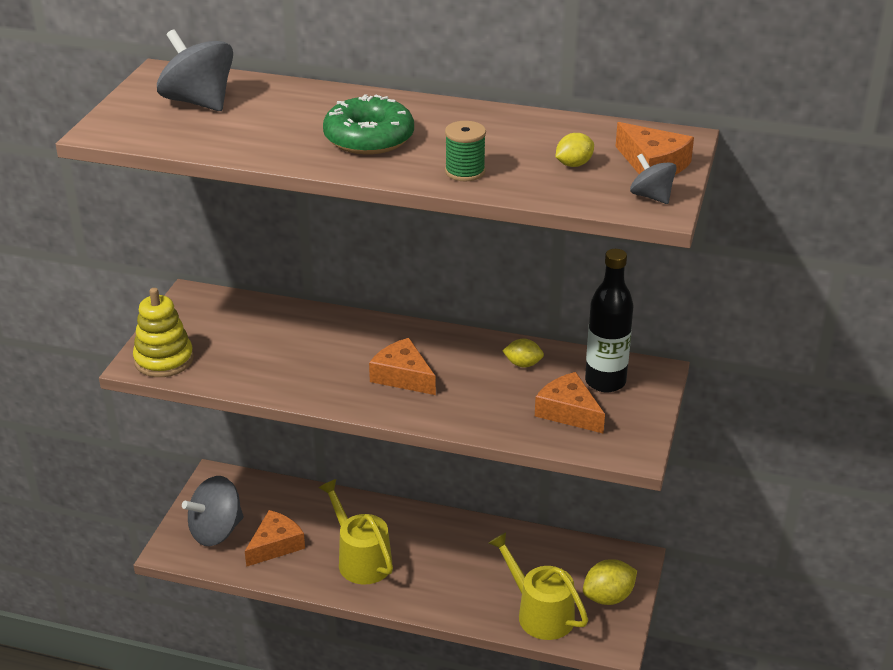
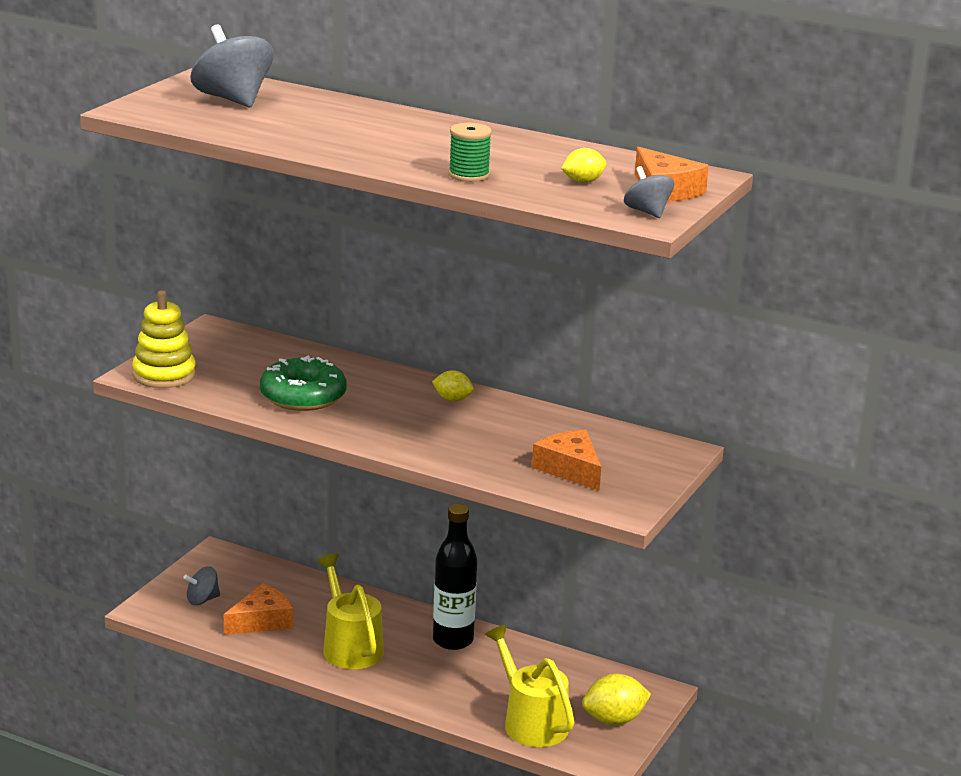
camera: 10 degrees right, 10 degrees down
(216, 531) = (202, 600): grey spinning top -> grey spinning top, size x0.54
(369, 138) = (387, 142): green donut -> green donut (303, 396)
(403, 376) = (406, 419): orange cheese -> none
(523, 364) = (539, 425): yellow lemon -> yellow lemon (452, 399)
(605, 382) = (622, 451): black bottle -> black bottle (453, 640)

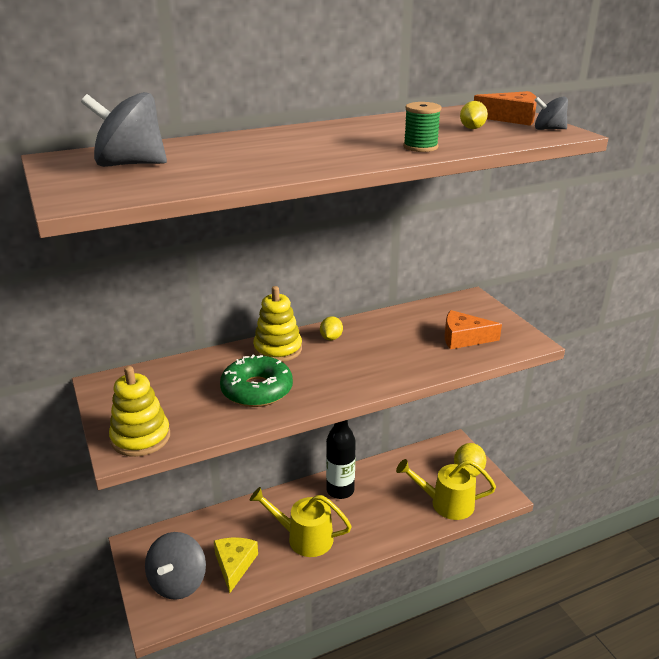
camera: 50 degrees left, 5 degrees up
(202, 600) = (178, 582): grey spinning top -> grey spinning top, size x1.87
(262, 621) = (234, 564): orange cheese -> yellow cheese
(388, 381) = (278, 349): none -> yellow stacking toy
(452, 399) = (331, 338): yellow lemon -> yellow lemon turned 45 degrees counterclockwise

